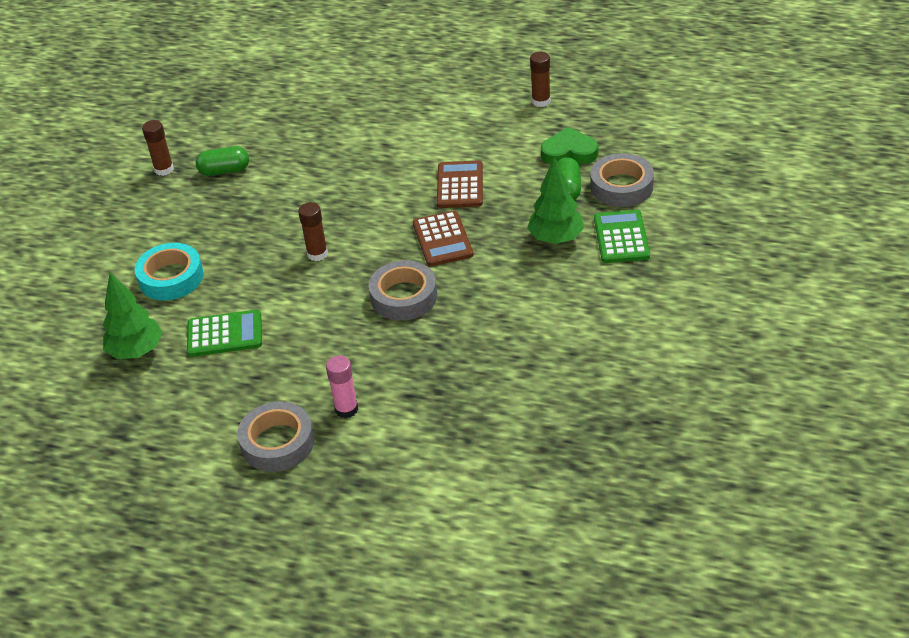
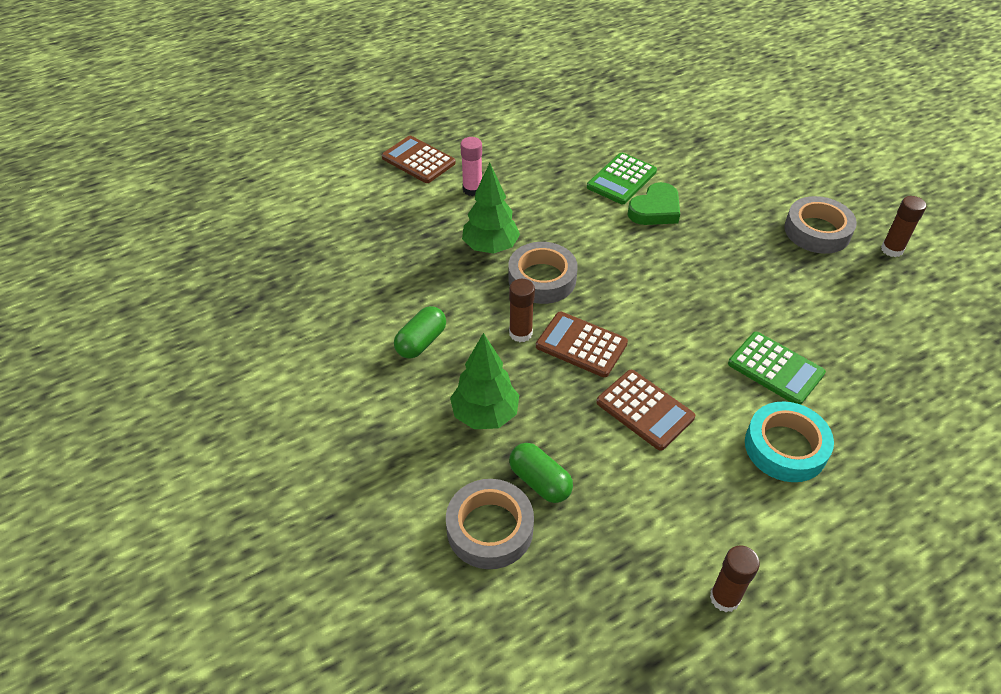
camera: 130 degrees right, 5 degrees up
(136, 351) = (656, 139): green tree -> green tree (490, 247)
(171, 278) = (722, 186): turquoise tape -> turquoise tape (785, 447)
(224, 171) = (850, 281): green capsule -> green capsule (421, 342)
(277, 443) = (487, 151): grey tape -> grey tape (817, 231)
(317, 254) = (657, 267): brown glue stick -> brown glue stick (520, 333)
(348, 477) = (418, 160): none -> brown calculator
(569, 152) = (597, 537): green heart -> green heart (655, 210)
(621, 237) = (425, 460): green calculator -> green calculator (775, 368)

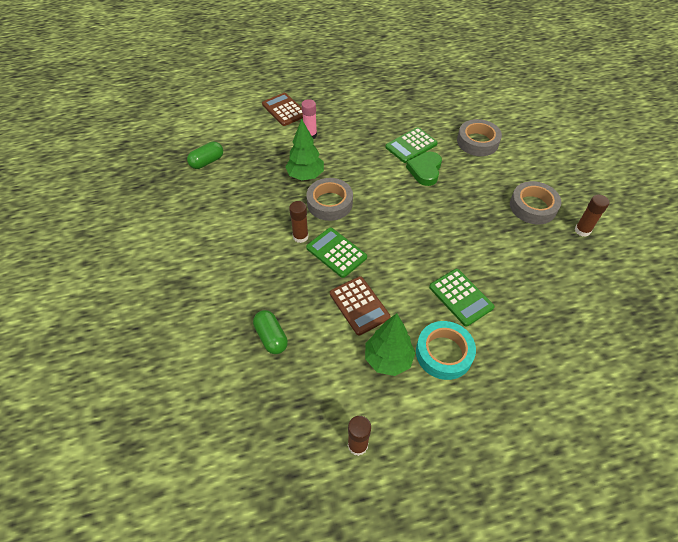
camera: 15 degrees right, 5 degrees up
(421, 342) = (236, 229): green capsule -> green capsule (207, 162)
(485, 415) = (255, 285): green tree -> green tree (388, 359)
(490, 529) = (227, 360): grey tape -> grey tape (477, 142)
(581, 345) = (336, 253): brown calculator -> green calculator
(655, 210) = (425, 170): green heart -> green heart turned 135 degrees clockwise

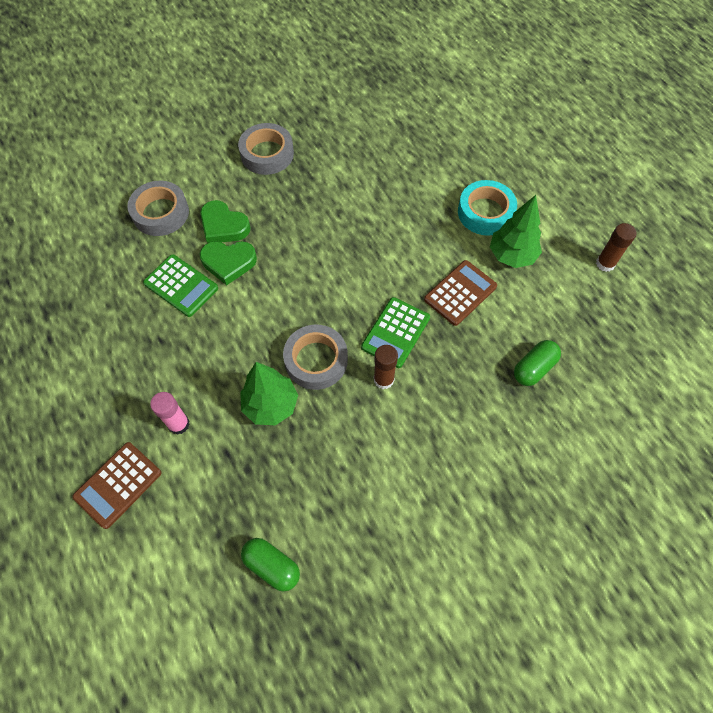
camera: 105 degrees left, 10 degrees up
(459, 172) = (223, 226): none -> green heart
(460, 297) = (415, 206): green calculator -> none
(582, 230) = (292, 113): brown glue stick -> none

